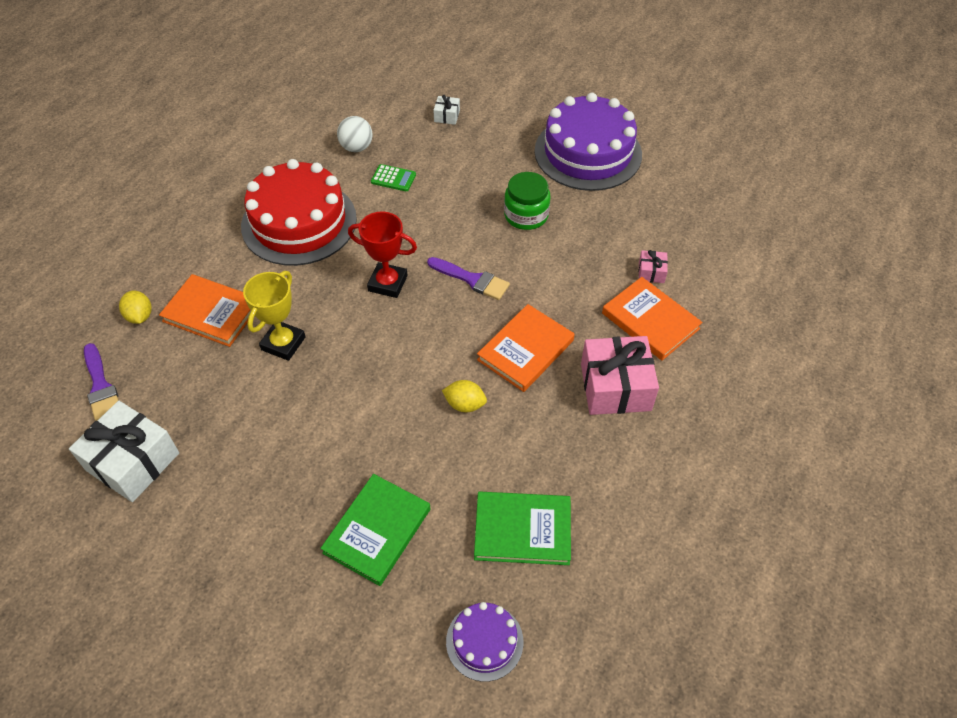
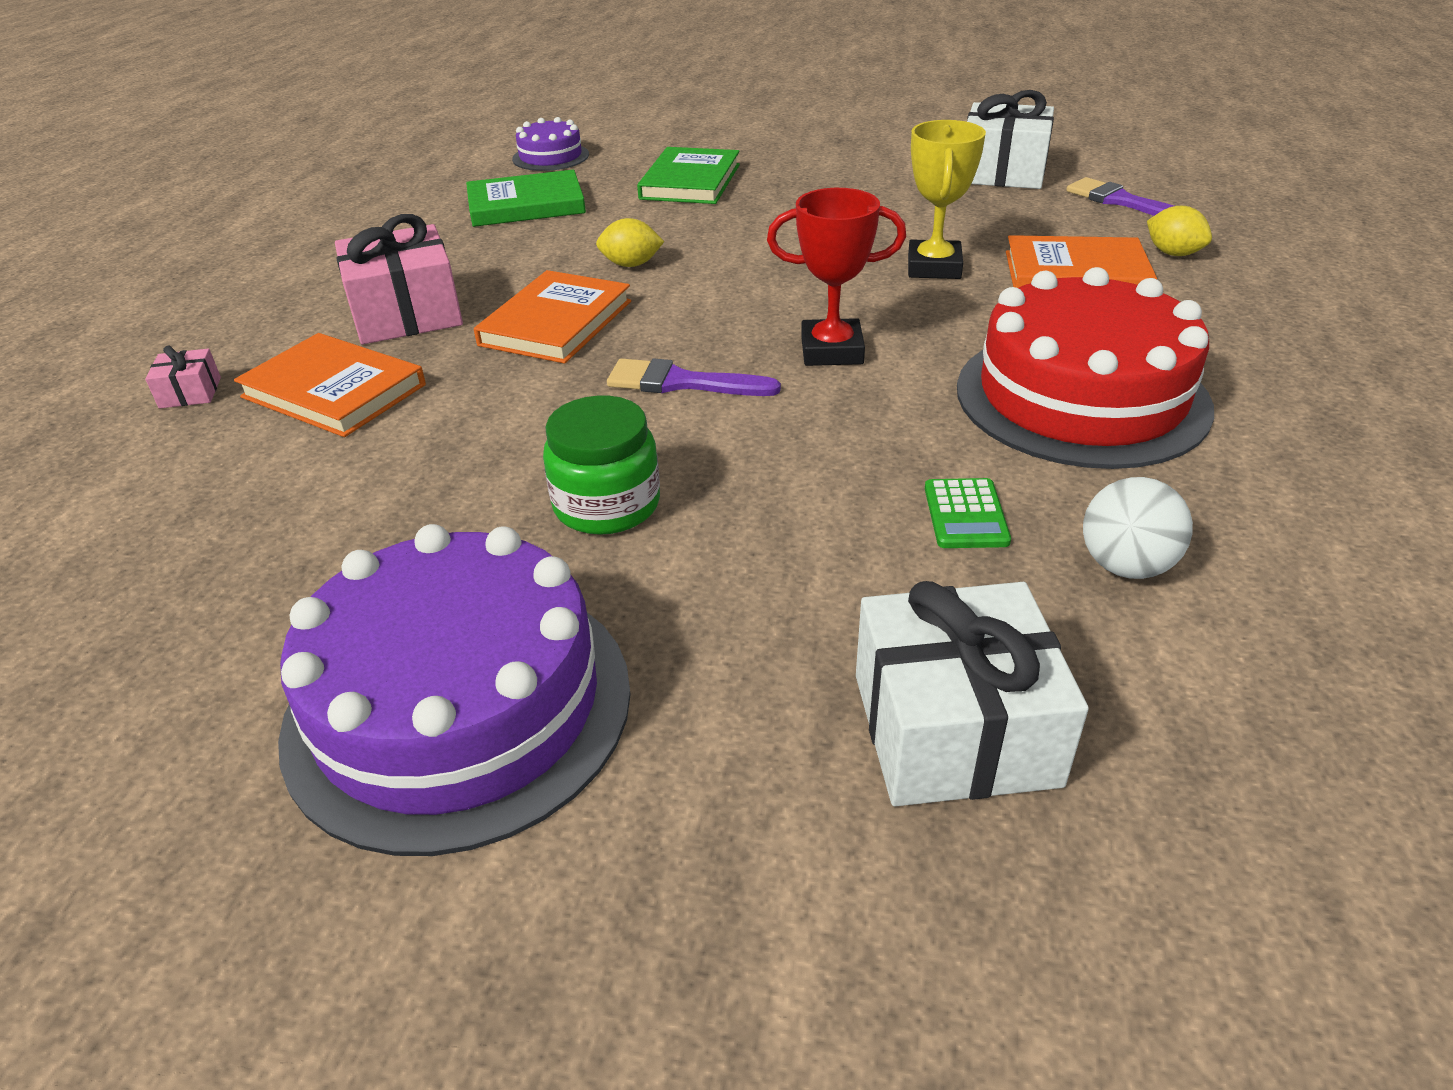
camera: 165 degrees right, 15 degrees down
(393, 178) = (965, 514): green calculator -> green calculator turned 90 degrees counterclockwise
(447, 116) = (954, 729): white gift -> white gift, size x2.20
(651, 272) = (316, 459): pink gift -> pink gift (190, 393)

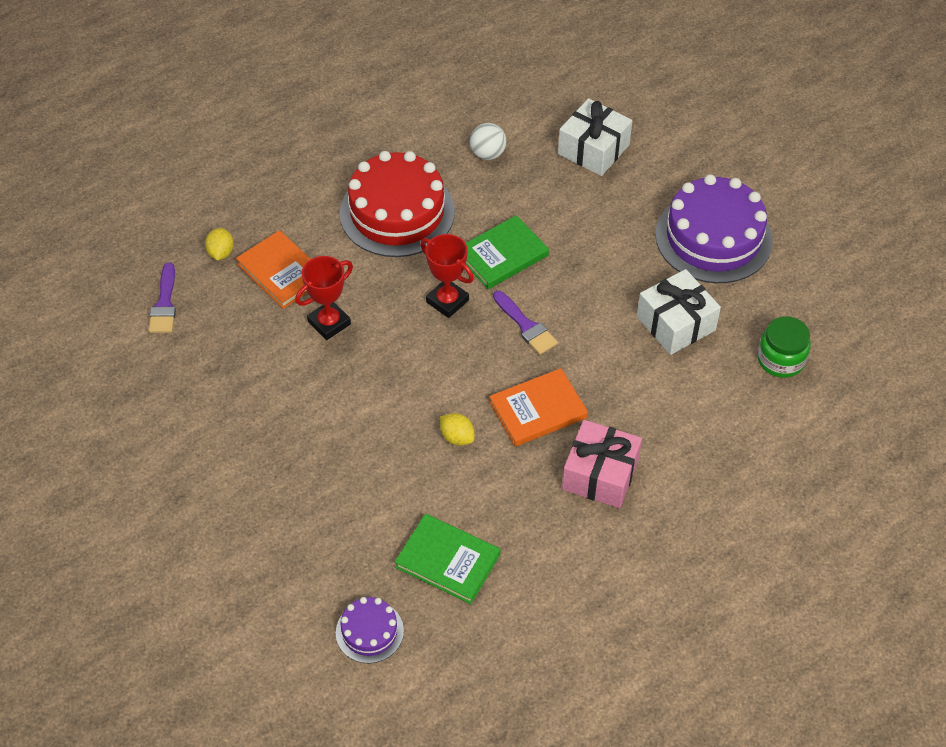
camera: 140 degrees left, 15 degrees up
(190, 393) = (734, 475): pink gift -> none
(334, 391) = (670, 427): orange book -> none
(607, 505) = (613, 281): green jar -> green jar (780, 359)
(690, 182) = (329, 512): green book -> green book (502, 255)
(934, 267) = (329, 323): yellow trophy -> red trophy
(965, 514) = (506, 198): green calculator -> none
(1002, 172) = (163, 378): white gift -> white gift (675, 323)

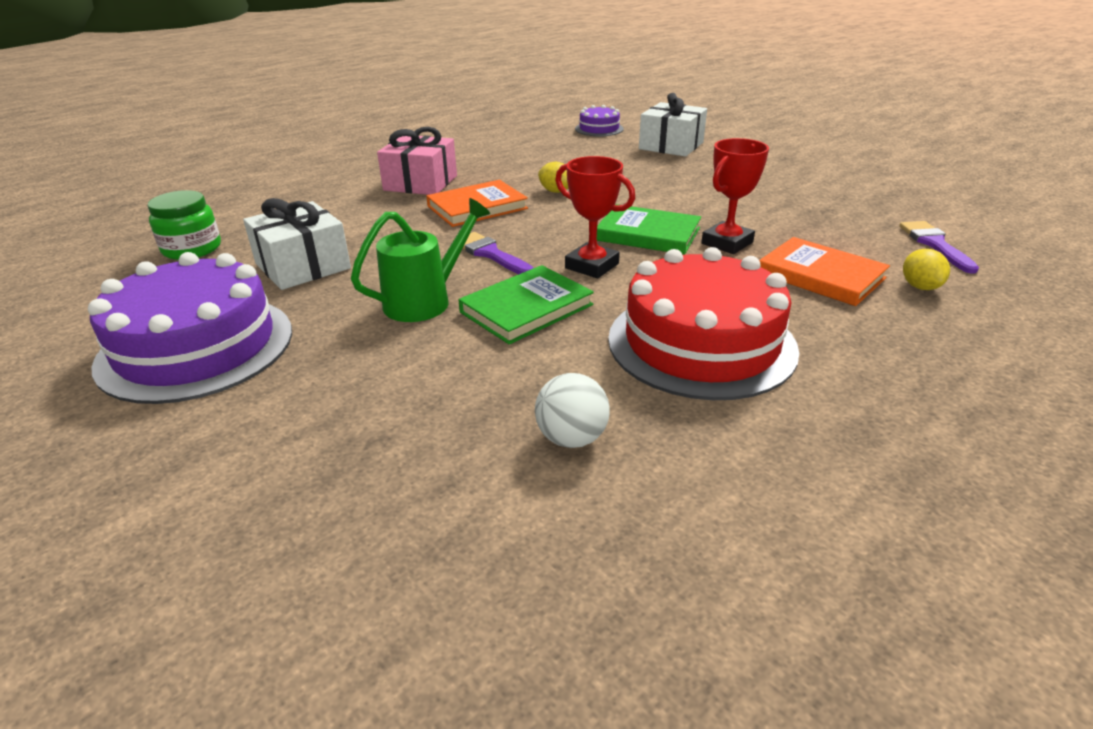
camera: 175 degrees right, 20 degrees down
(447, 561) = (550, 149): green book -> green book (648, 234)
(572, 270) = (426, 300): none -> green watering can
(593, 149) = (355, 463): white gift -> white gift (671, 146)

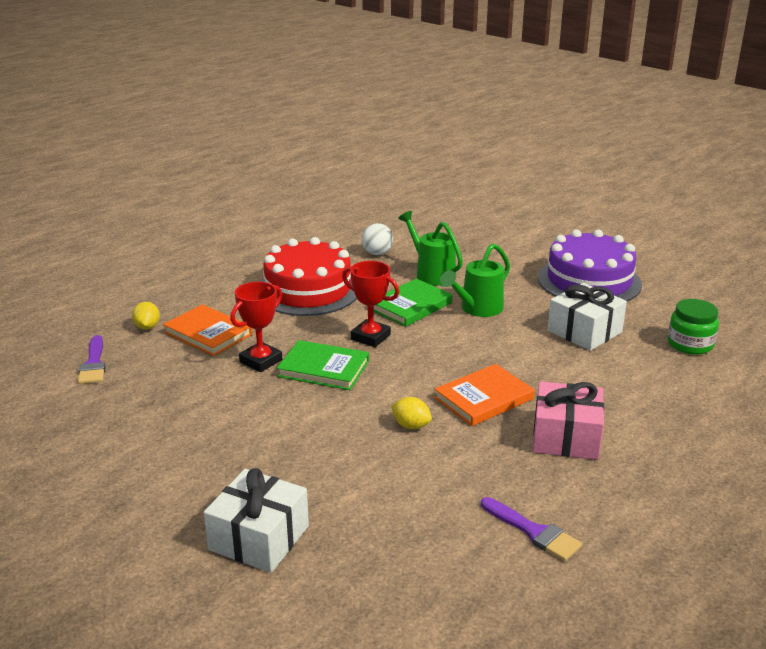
camera: 175 degrees right, 5 degrees down
(470, 374) = (431, 273): none -> green watering can
(490, 254) = (449, 345): purple brush -> purple brush (534, 532)
(599, 129) = (364, 599): purple cake -> none

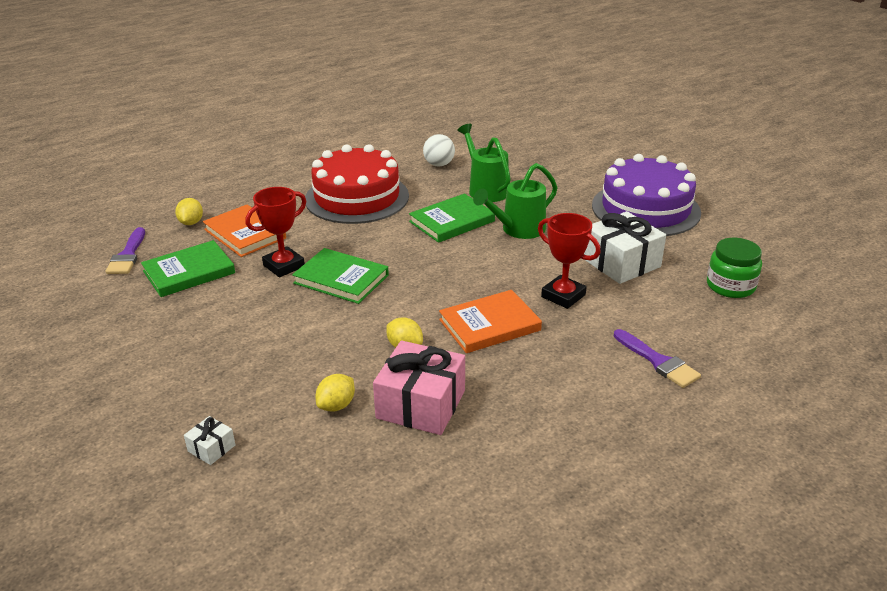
camera: 10 degrees right, 5 degrees up
(165, 375) = (189, 272): none -> green book
(259, 538) = (211, 448): white gift -> white gift, size x0.46
(366, 486) = (336, 405): none -> yellow lemon
(370, 337) = (399, 250): red trophy -> red trophy (563, 296)
(534, 532) = (488, 475): purple brush -> purple brush (658, 362)
(566, 437) = (559, 375): pink gift -> pink gift (421, 404)

